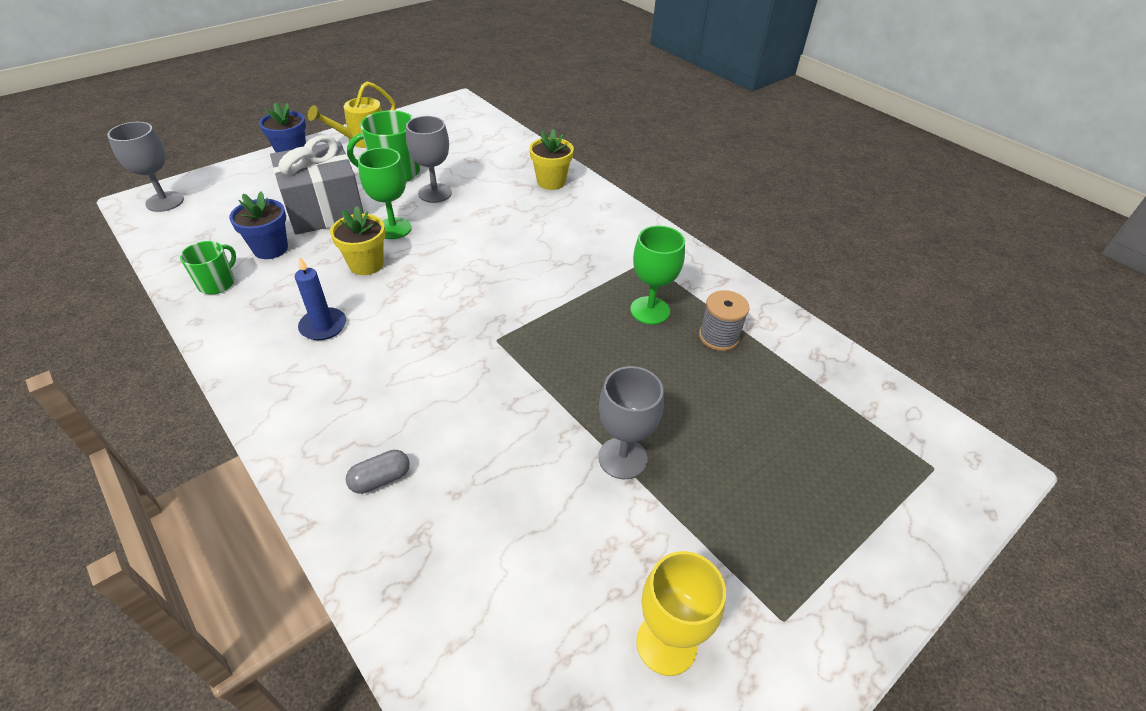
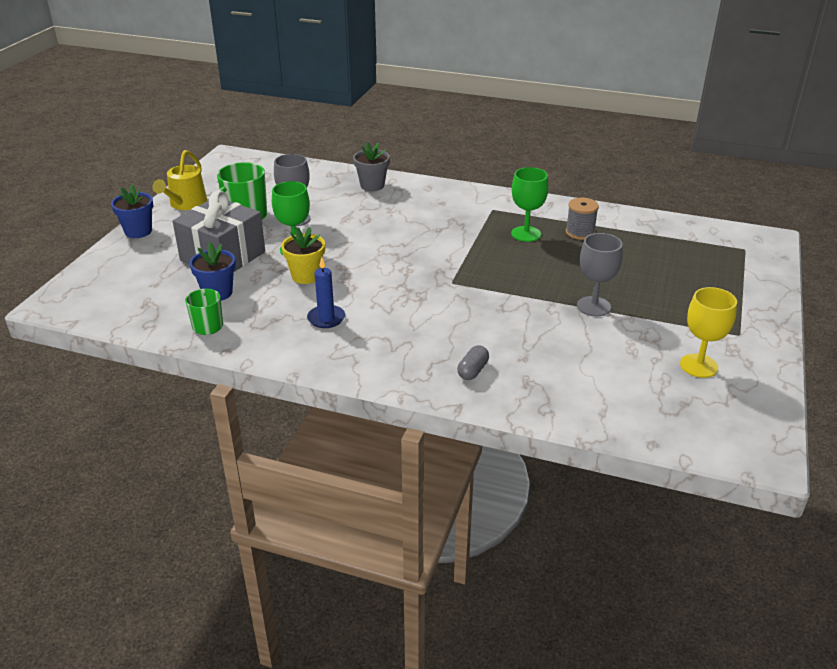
camera: 30 degrees left, 10 degrees down
(165, 202) = (75, 296): grey goblet -> none
(551, 182) = (372, 185): yellow flower pot -> grey flower pot

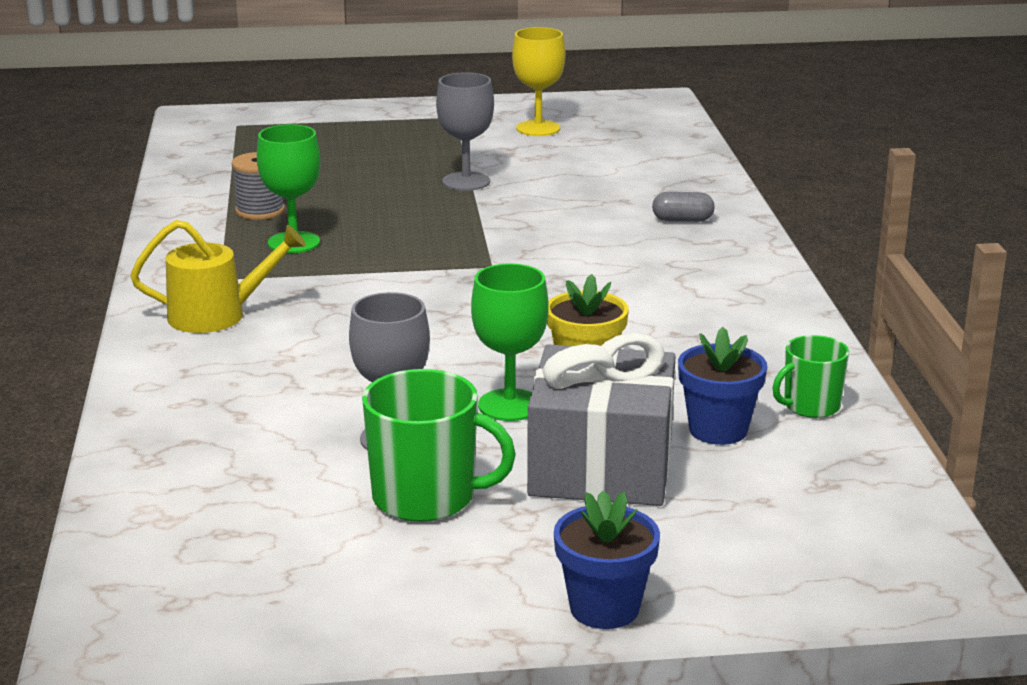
camera: 115 degrees left, 10 degrees down
(186, 203) = (426, 598): yellow watering can -> yellow watering can (216, 315)
(326, 318) = (681, 325): blue candle -> none
(372, 185) = (184, 400): grey flower pot -> none

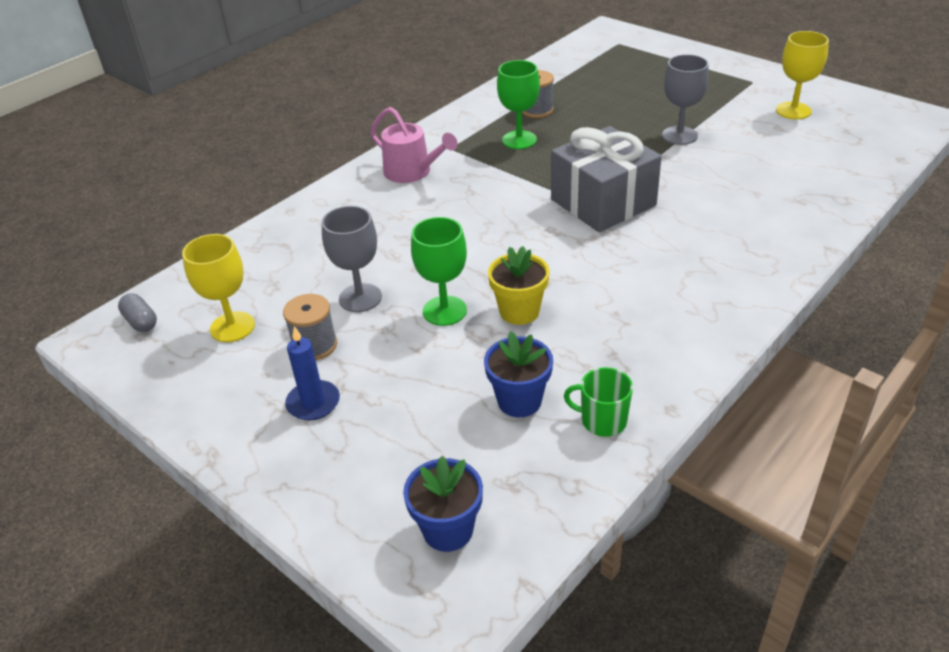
camera: 50 degrees right, 15 degrees up
(216, 315) = (412, 172): yellow watering can -> pink watering can
(287, 534) = (232, 327): none -> yellow goblet
(426, 498) = (315, 345): green mug -> grey spool
(526, 537) = (313, 403): none -> blue candle
(601, 467) = (418, 383): grey gift -> grey gift (603, 202)
(604, 608) = (271, 475): blue flower pot -> blue flower pot (448, 530)
(682, 220) = (769, 227): grey capsule -> grey capsule (141, 322)

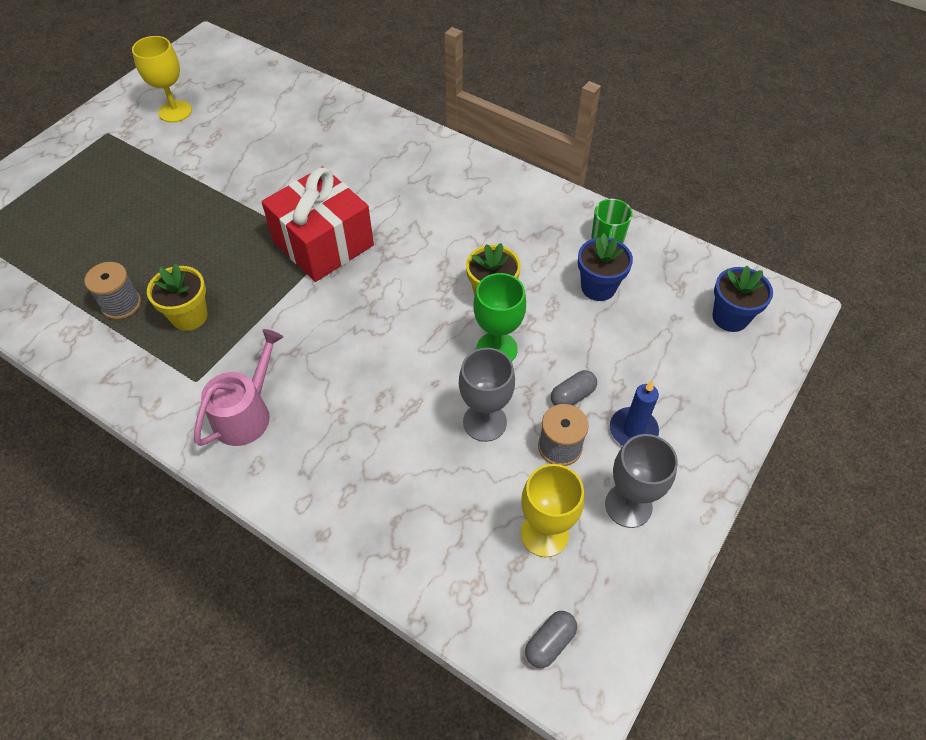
camera: 100 degrees left, 15 degrees up
(370, 361) = (572, 396): none -> grey capsule
(519, 140) = (189, 316): green goblet -> yellow flower pot
(603, 202) = (323, 243): grey gift -> red gift
(679, 135) = (206, 188): grey goblet -> grey goblet (628, 505)

